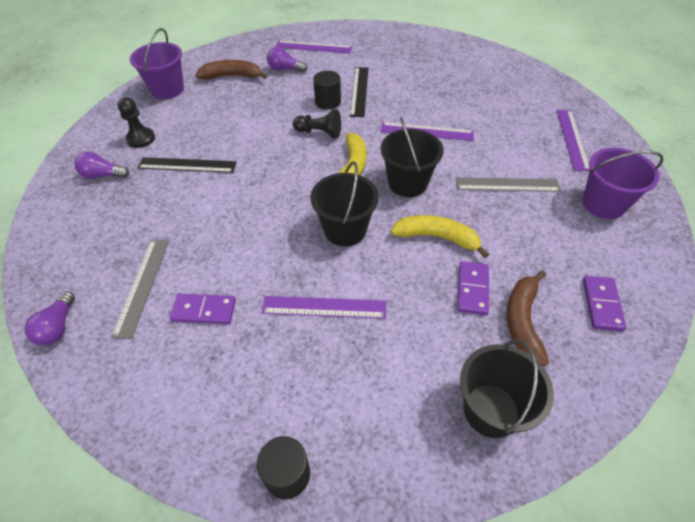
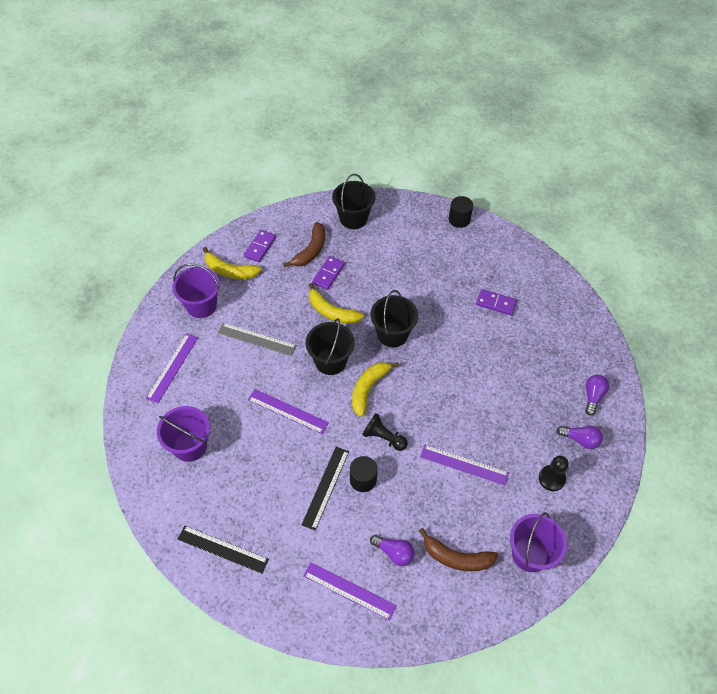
camera: 165 degrees left, 5 degrees up
(58, 327) = (586, 316): purple light bulb -> purple light bulb (593, 396)
(142, 286) = (536, 329): grey ruler -> none
(187, 165) = (507, 431): black ruler -> black ruler (222, 549)
(324, 307) = (422, 286): purple ruler -> purple ruler (464, 464)
(498, 90) = (190, 446): none -> purple bucket
(611, 256) = (230, 271): none -> yellow banana

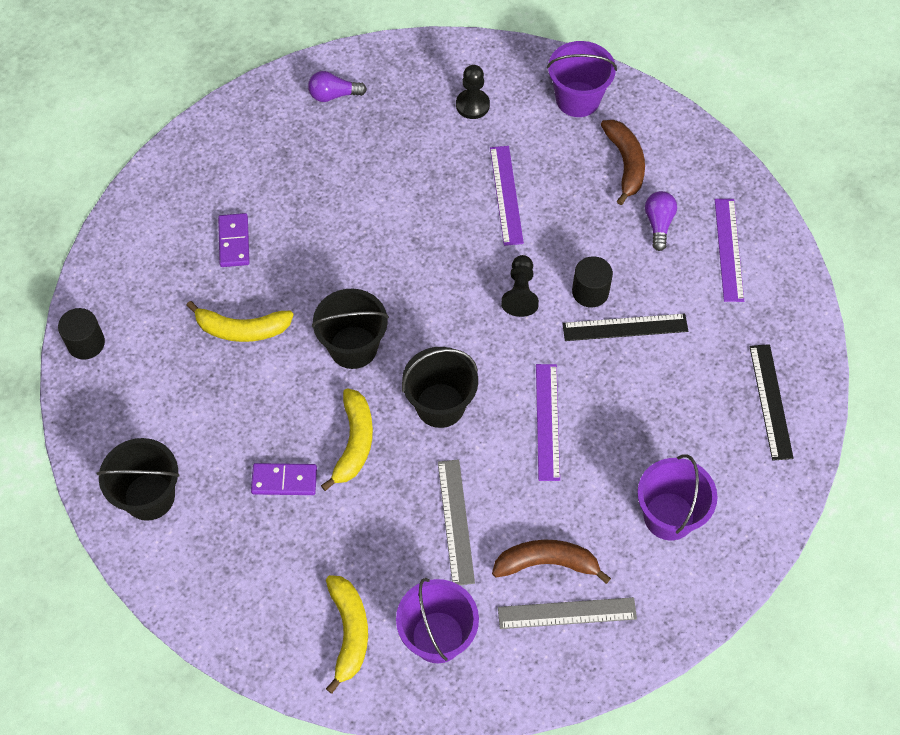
camera: 115 degrees left, 5 degrees up
(172, 367) = (567, 613): purple ruler -> grey ruler
(260, 247) = (277, 611): purple domino -> none
(311, 250) = (248, 529): brown banana -> brown banana (547, 563)
(368, 389) = (458, 340): yellow banana -> yellow banana (242, 329)
(580, 440) = (403, 92): purple light bulb -> none

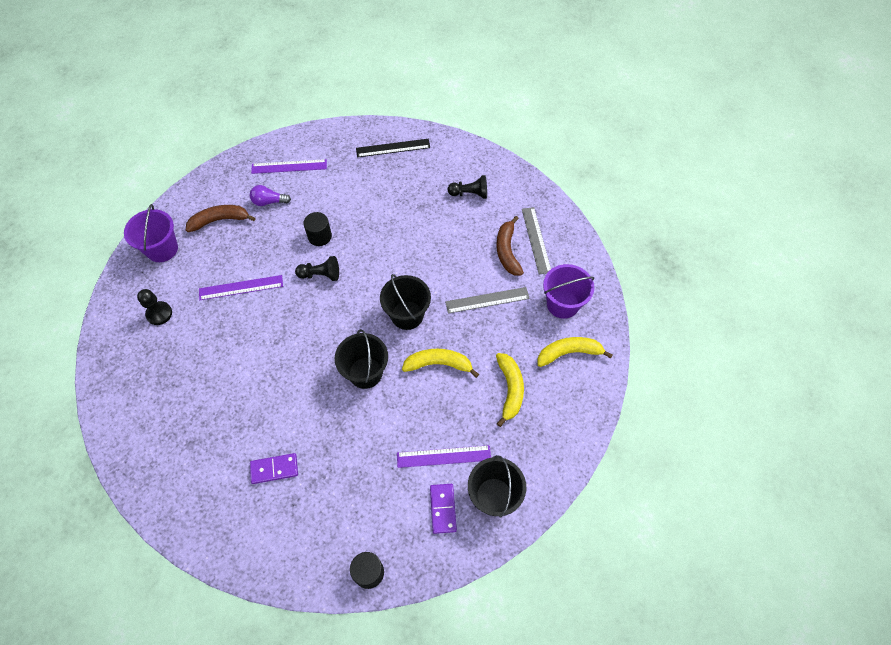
camera: 95 degrees left, 0 degrees up
(242, 329) = (353, 451): yellow banana -> yellow banana (510, 389)
(284, 481) = (471, 405): purple domino -> purple domino (443, 508)
(334, 95) = (137, 412): purple light bulb -> none
(547, 421) = (414, 255): purple ruler -> purple ruler (443, 456)
(625, 327) = (345, 217): black ruler -> none
(669, 516) = (470, 193): purple bucket -> black pawn

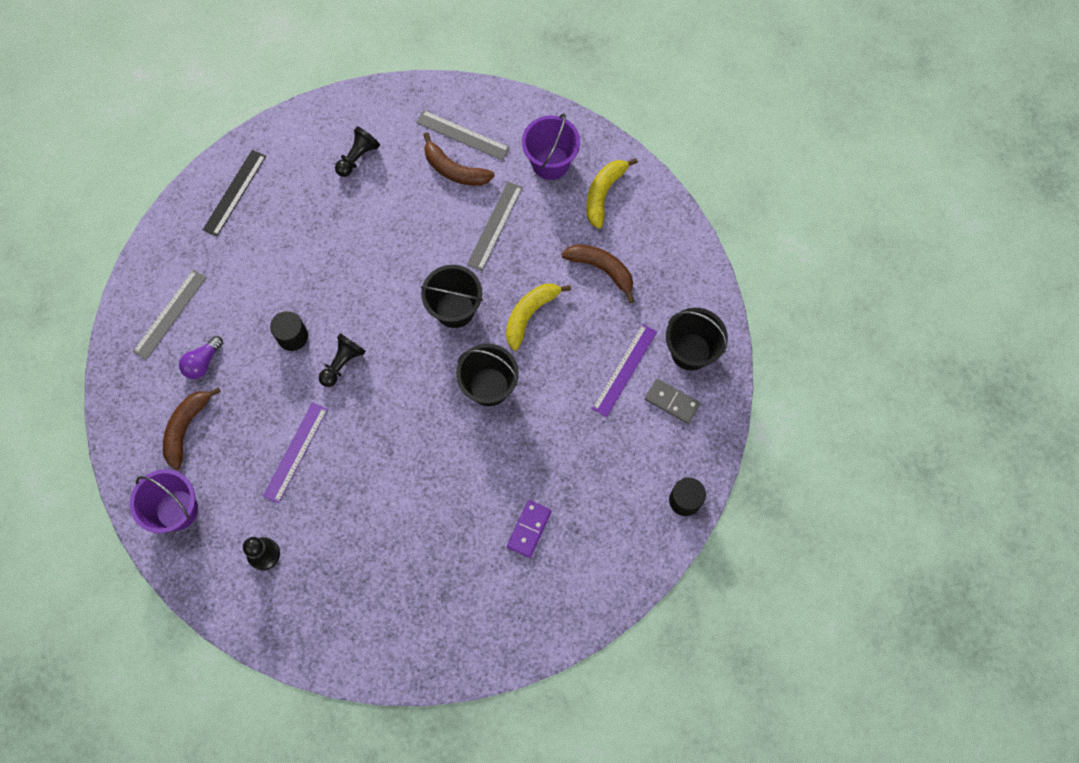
camera: 55 degrees left, 10 degrees up
(289, 166) = (170, 314): purple ruler -> grey ruler
(443, 508) = (672, 401): purple domino -> grey domino
(510, 389) = (602, 269): yellow banana -> brown banana

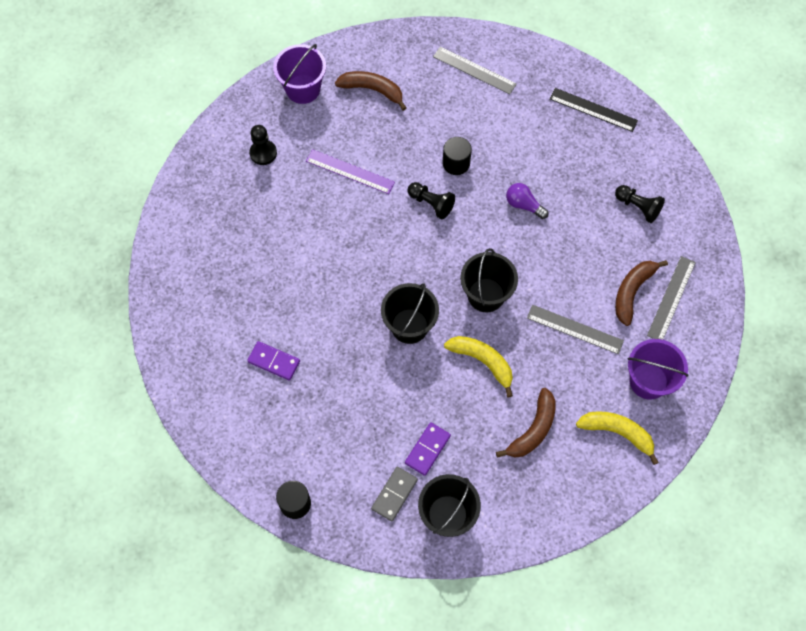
camera: 90 degrees right, 5 degrees down
(203, 362) = (431, 97): purple light bulb -> purple light bulb (524, 205)
(624, 369) = (427, 449): purple ruler -> purple domino

